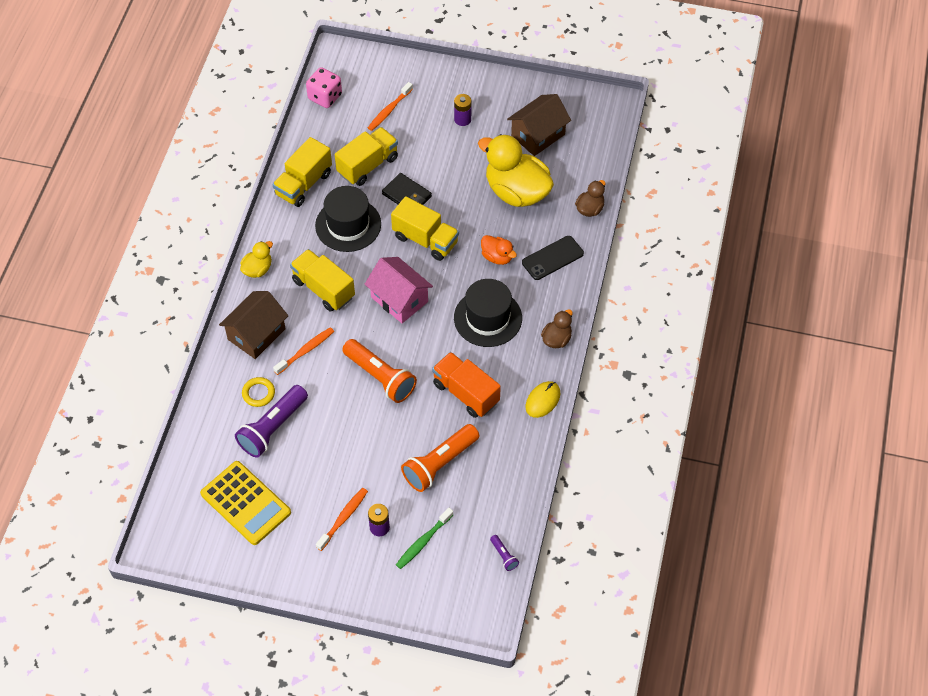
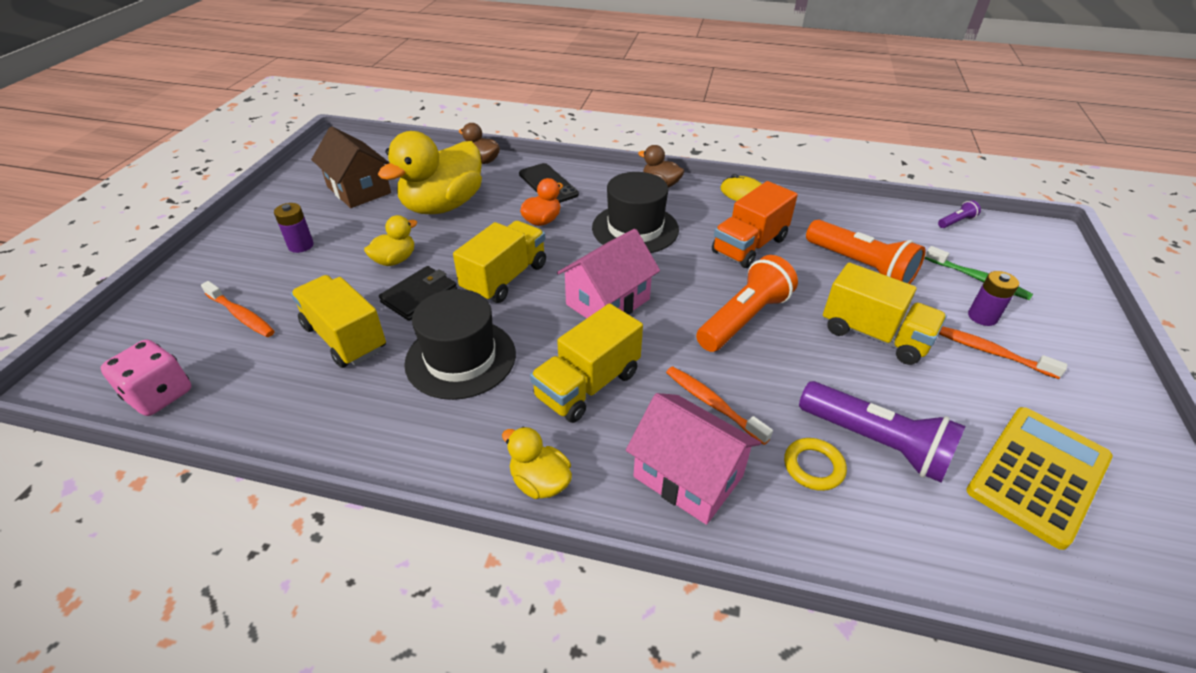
camera: 90 degrees left, 15 degrees down
(256, 334) = (688, 476): brown house -> pink house
(304, 184) = (354, 419): yellow truck -> yellow truck (874, 335)
(446, 175) = (395, 260): none -> yellow duck

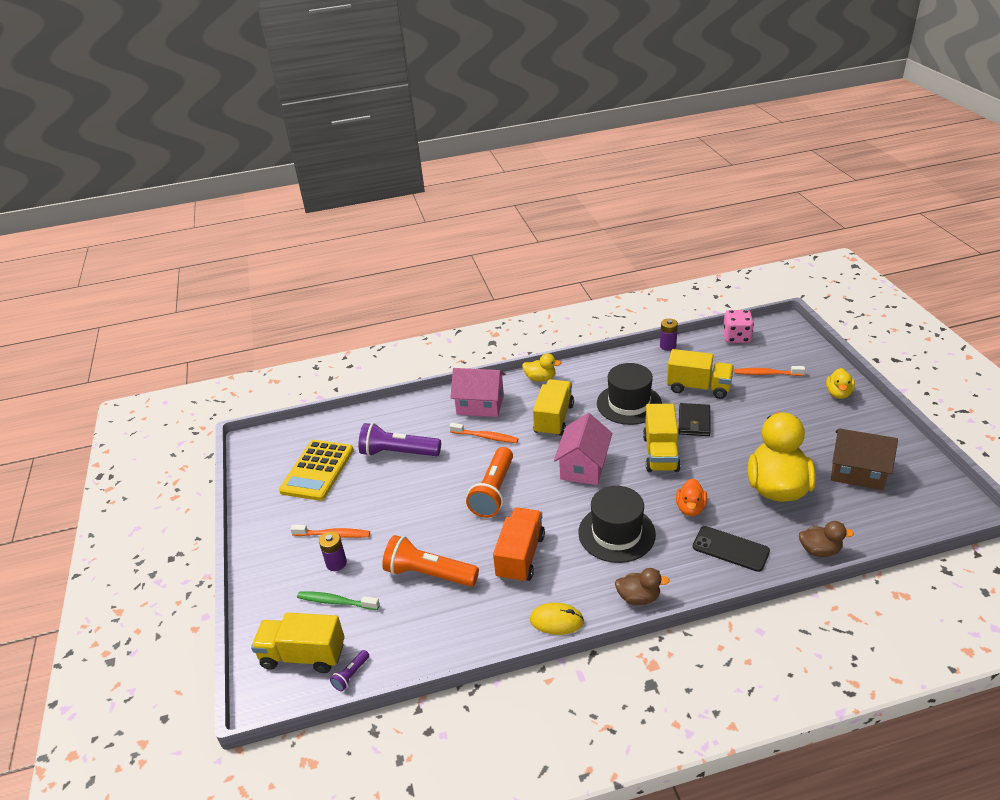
camera: 155 degrees right, 5 degrees down
(301, 245) = (811, 417): purple battery -> purple battery (668, 346)
(395, 260) = (741, 434): yellow duck -> yellow duck (838, 393)
(813, 467) = (426, 430): yellow ring -> none
(874, 335) = (408, 515): yellow truck -> yellow truck (303, 655)

